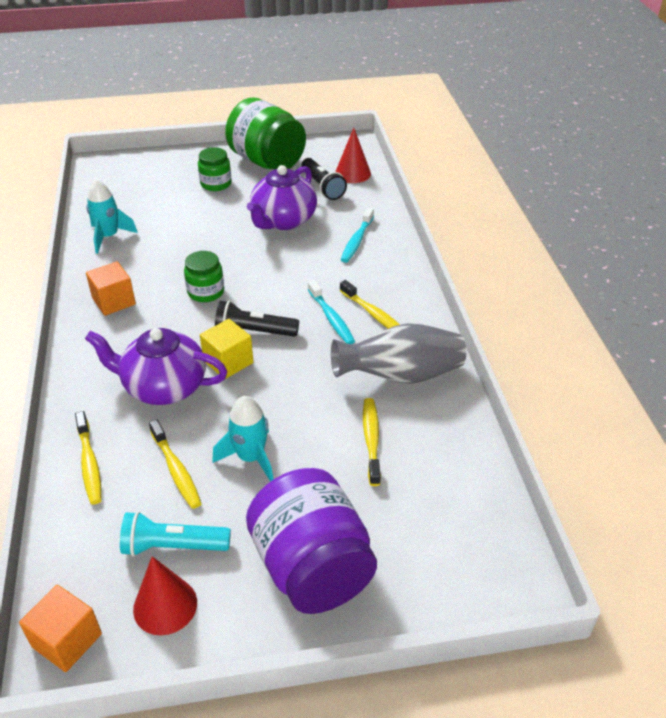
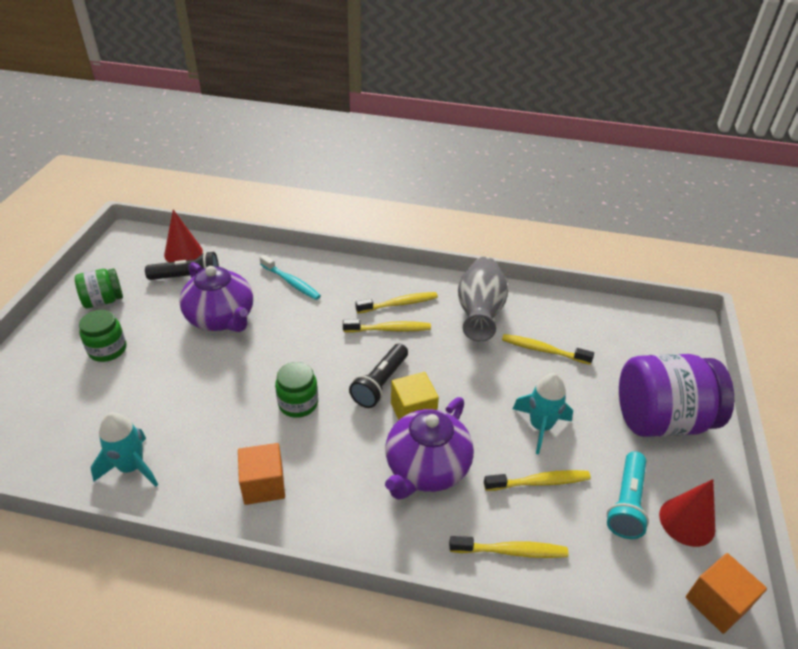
camera: 70 degrees left, 0 degrees up
(267, 161) = (103, 301): green jar -> green jar, size x0.52
(331, 318) = (389, 329): turquoise toothbrush -> yellow toothbrush

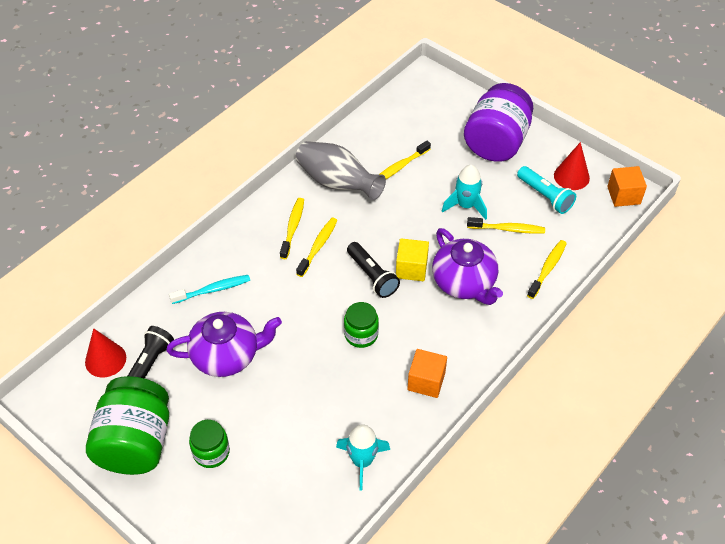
camera: 60 degrees left, 10 degrees up
(103, 301) = (136, 443): green jar -> green jar, size x1.92
(540, 482) = (508, 229): yellow toothbrush -> yellow toothbrush turned 75 degrees clockwise

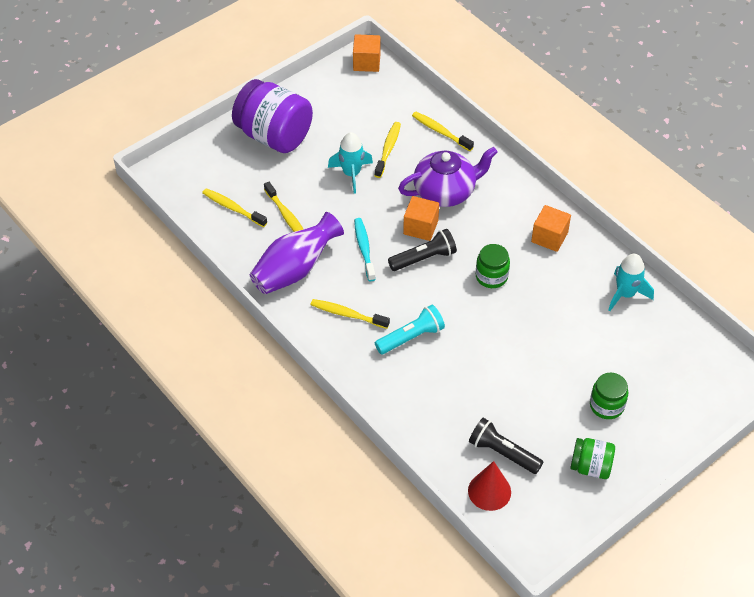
camera: 80 degrees left, 0 degrees up
(136, 443) = (590, 467): green jar -> green jar, size x0.52
(213, 290) = (416, 390): turquoise toothbrush -> turquoise toothbrush (364, 248)
(227, 356) = (500, 385): purple teapot -> none
(318, 246) = (377, 296): yellow toothbrush -> yellow toothbrush (232, 208)
(337, 183) = (295, 270): grey vase -> purple vase
(411, 268) = (420, 227): yellow cube -> orange cube
(545, 196) = (354, 115): turquoise flashlight -> turquoise flashlight (411, 337)
(571, 176) = (334, 92): red cone -> none

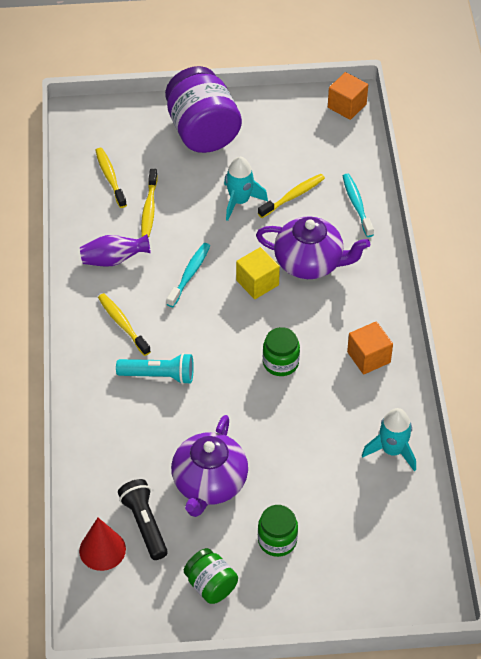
camera: 35 degrees right, 0 degrees up
(295, 270) = (113, 260): purple vase -> purple vase, size x0.64
(420, 227) = (257, 283): orange cube -> yellow cube
(424, 258) = (234, 312): black flashlight -> none
(440, 131) = (357, 204): yellow toothbrush -> turquoise toothbrush
(521, 394) = (209, 483): none -> purple teapot

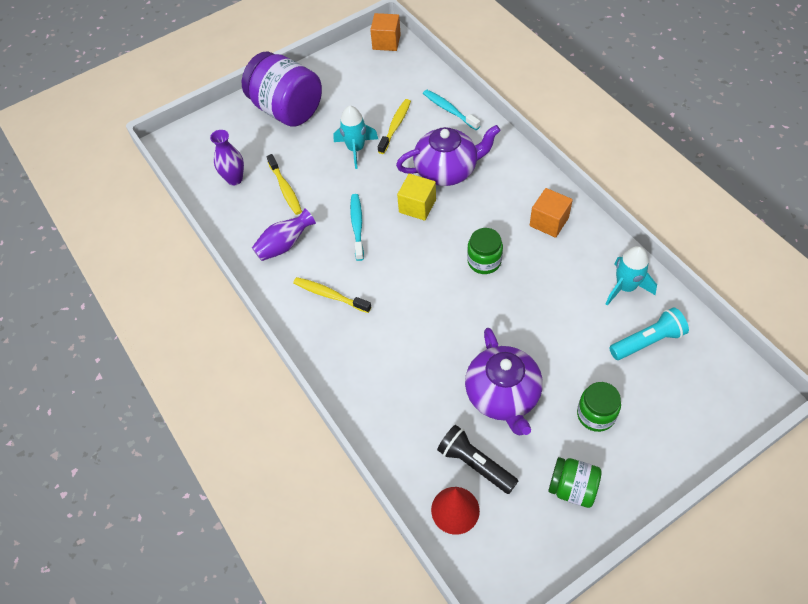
camera: 25 degrees left, 5 degrees up
(110, 177) = (234, 179): yellow toothbrush -> purple vase
(159, 375) = (392, 324): turquoise flashlight -> turquoise flashlight (647, 341)

